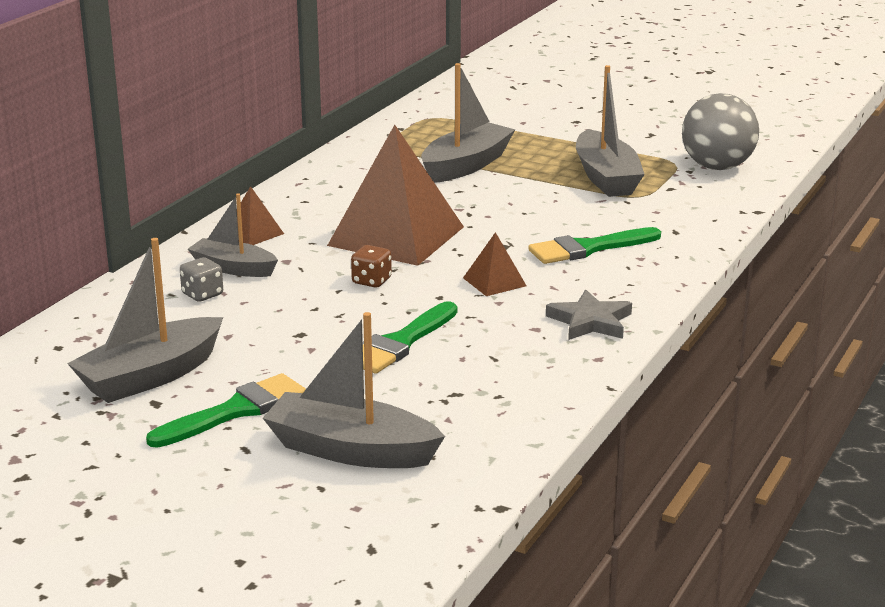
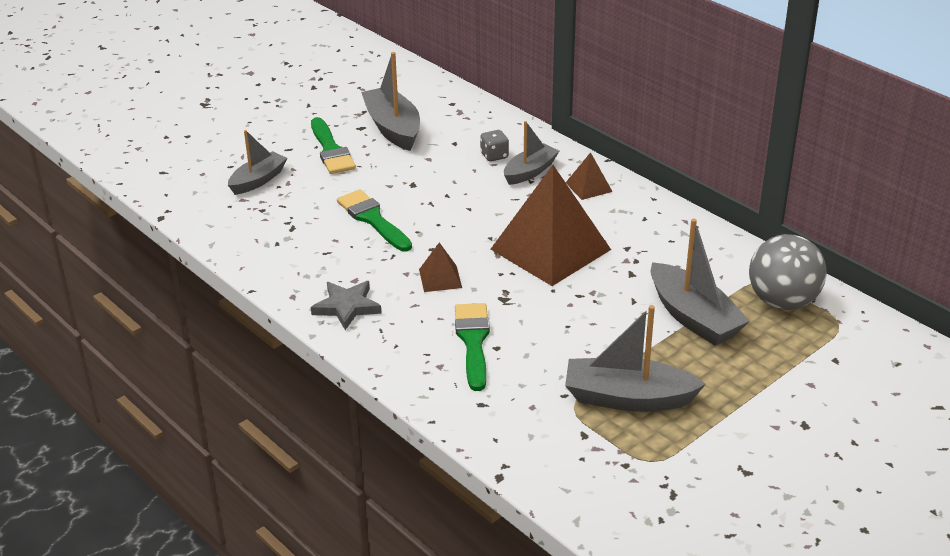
camera: 110 degrees right, 10 degrees up
(351, 450) = (258, 180): grey boat -> grey boat, size x0.65
(371, 281) = (475, 224): brown dice -> none
(717, 167) = (627, 489): grey ball -> grey ball (782, 301)

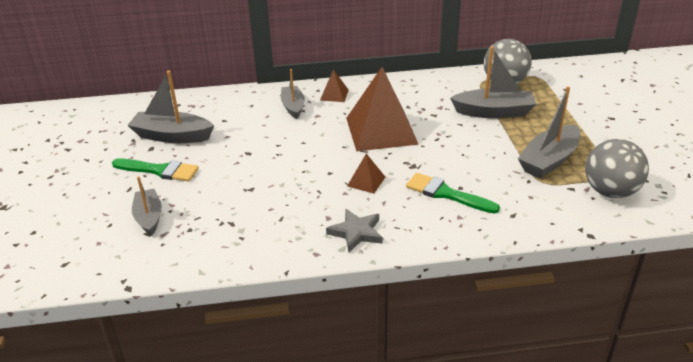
camera: 55 degrees left, 0 degrees up
(372, 219) = (267, 184): green brush -> none
(494, 156) = (259, 112): grey dice -> none
(610, 469) = (610, 191): none -> grey ball

